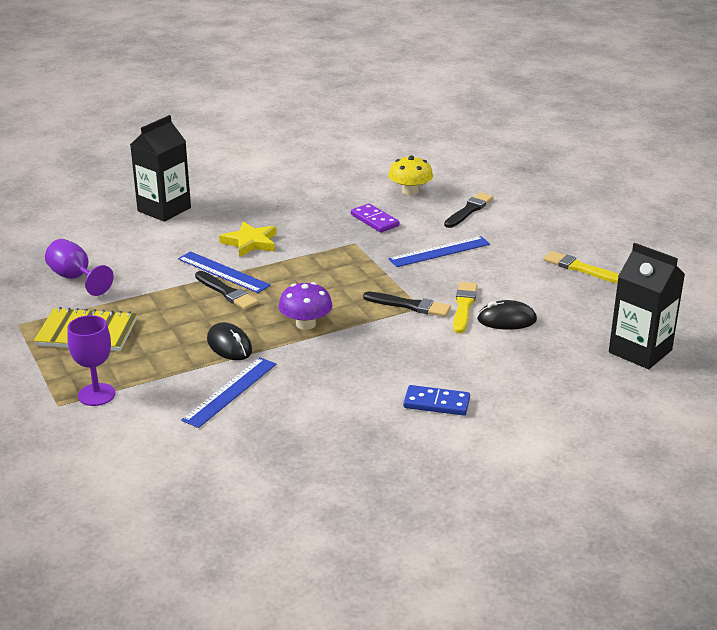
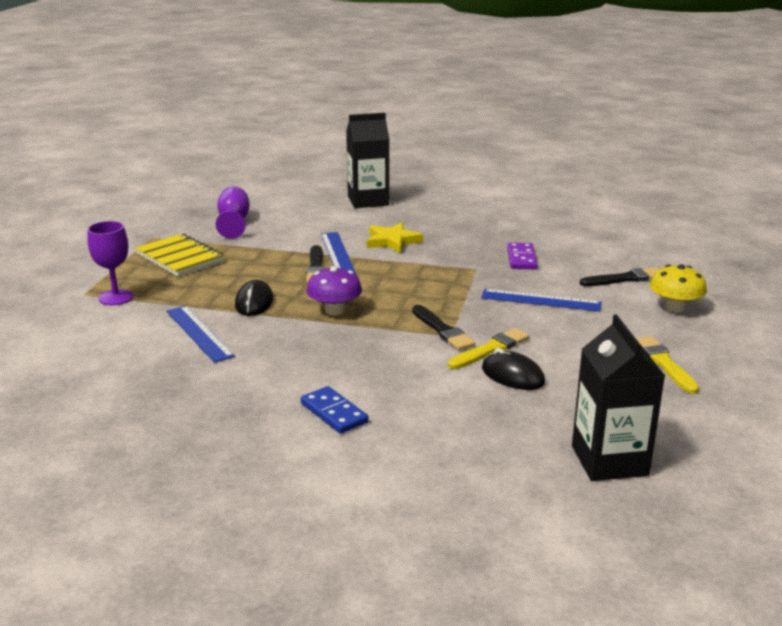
camera: 40 degrees right, 5 degrees down
(230, 392) = (199, 333): blue ruler -> blue ruler turned 75 degrees clockwise
(410, 191) = (591, 248): yellow mushroom -> yellow mushroom (674, 308)

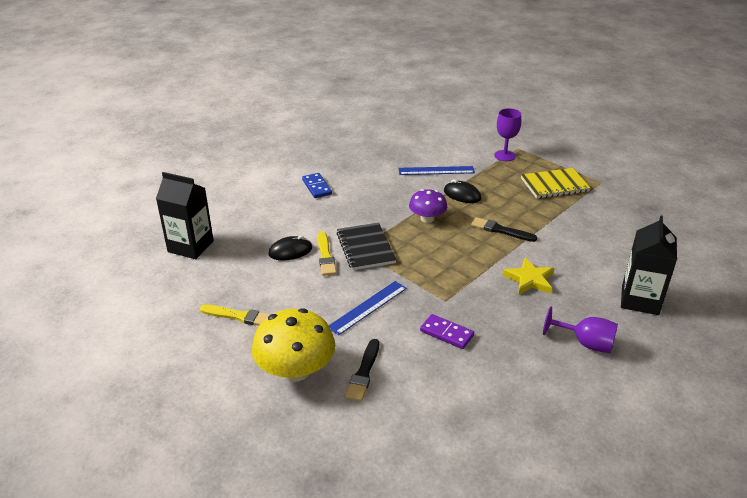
camera: 120 degrees right, 10 degrees up
(234, 223) = (614, 219): purple goblet -> purple goblet (586, 343)
(334, 413) = (316, 187): blue domino -> blue domino turned 75 degrees clockwise
(337, 253) = (521, 246): blue ruler -> none
(442, 330) = (365, 248): black brush -> black notebook
(674, 308) = (295, 370): yellow mushroom -> yellow mushroom, size x1.66

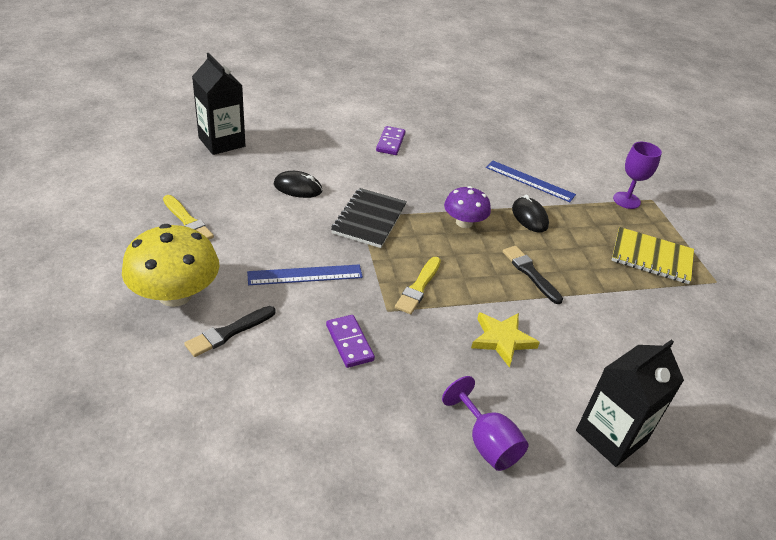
camera: 30 degrees right, 5 degrees up
(316, 187) = (390, 142): blue domino -> purple domino
(325, 256) = (323, 208): yellow brush -> yellow brush (418, 287)

